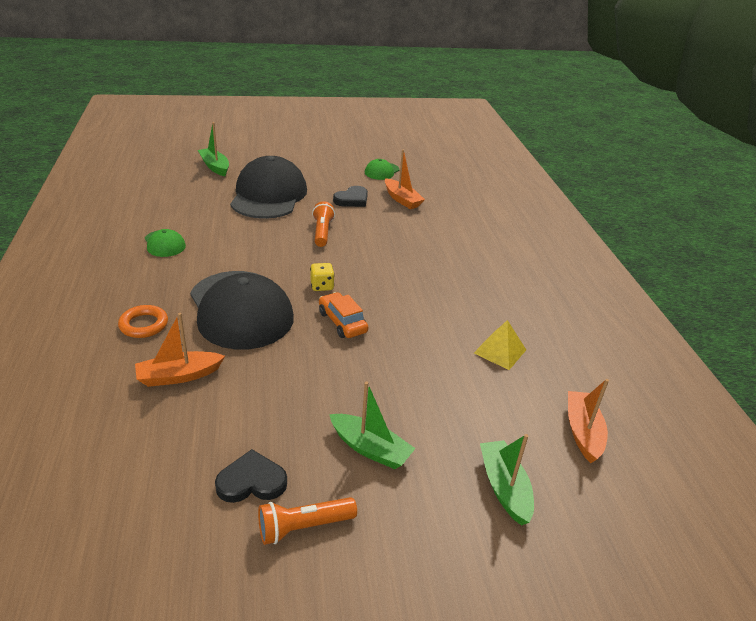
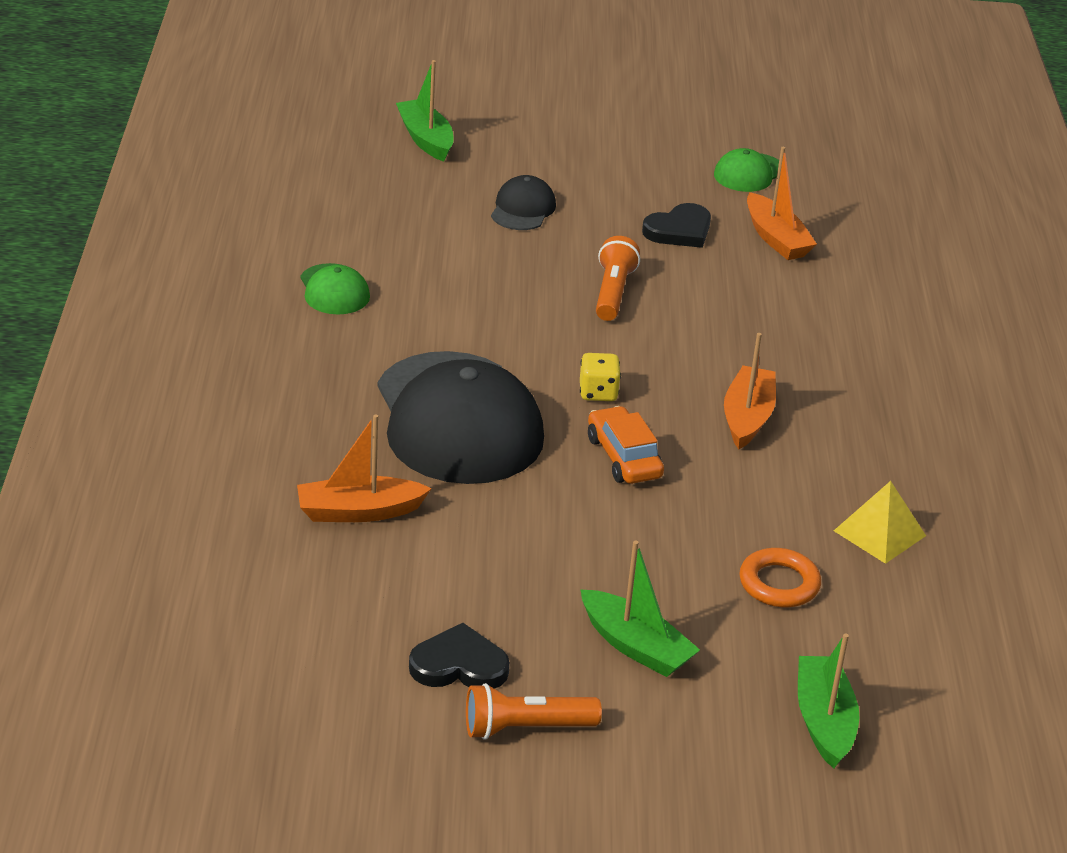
camera: 10 degrees right, 0 degrees up
(144, 325) = (304, 428): orange ring -> orange ring (779, 584)
(269, 195) = (523, 209): black cap -> black cap, size x0.45
(582, 432) = (974, 666): orange boat -> orange boat (747, 417)

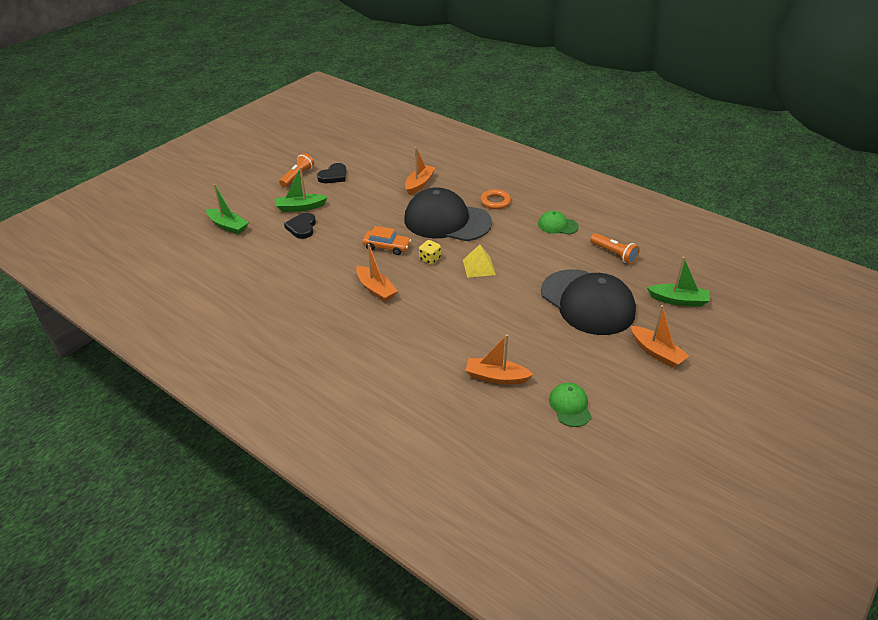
camera: 130 degrees right, 5 degrees up
(523, 209) = (587, 302): black cap -> black cap, size x2.23
(565, 135) = (656, 352): none -> orange boat
(613, 293) = (494, 296): orange flashlight -> orange flashlight (614, 254)
(679, 230) = (530, 345): black heart -> black heart (302, 227)
(779, 584) = (288, 248): orange ring -> orange ring (495, 202)
(879, 533) = (279, 285): yellow pyramid -> yellow pyramid (479, 267)

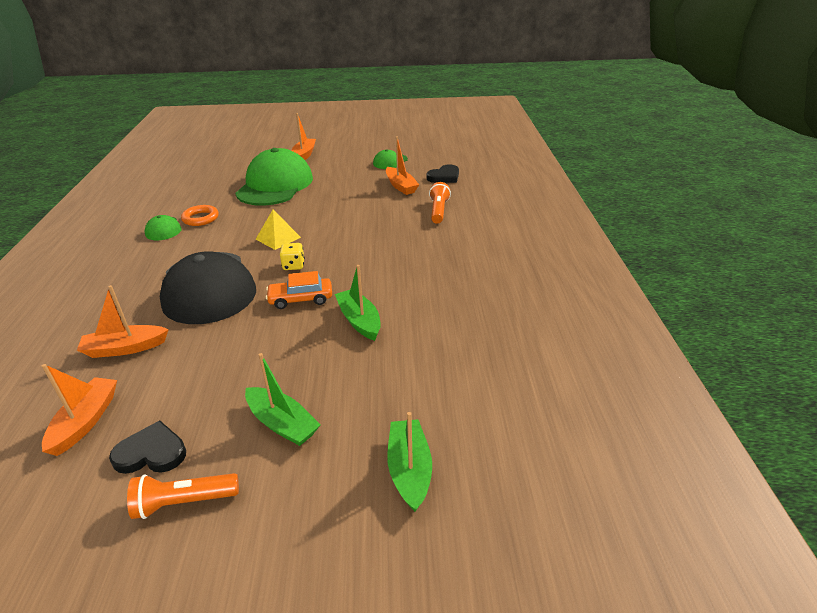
camera: 130 degrees left, 5 degrees down
(302, 227) = (330, 387): black heart -> black heart (444, 177)
(376, 289) = (377, 270): orange boat -> orange boat (85, 421)
(387, 247) = (301, 299): orange car -> orange car turned 75 degrees counterclockwise
(495, 202) = (137, 276): orange ring -> orange ring (200, 218)
(587, 302) = (275, 185): black cap -> green cap
(614, 254) = (192, 194): orange flashlight -> orange flashlight (438, 211)
(678, 300) = (236, 162): green boat -> green boat (359, 321)

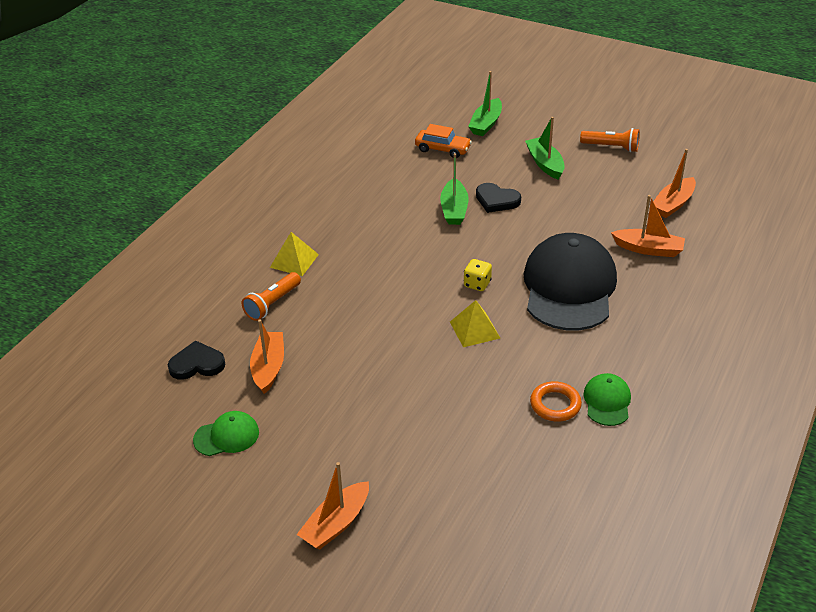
camera: 150 degrees left, 5 degrees up
(151, 453) = (628, 174): black heart -> black heart (496, 200)
(275, 185) = (428, 445): green cap -> none
(301, 299) = (489, 244): orange car -> orange car (442, 149)
(457, 237) = (294, 260): none -> yellow pyramid

